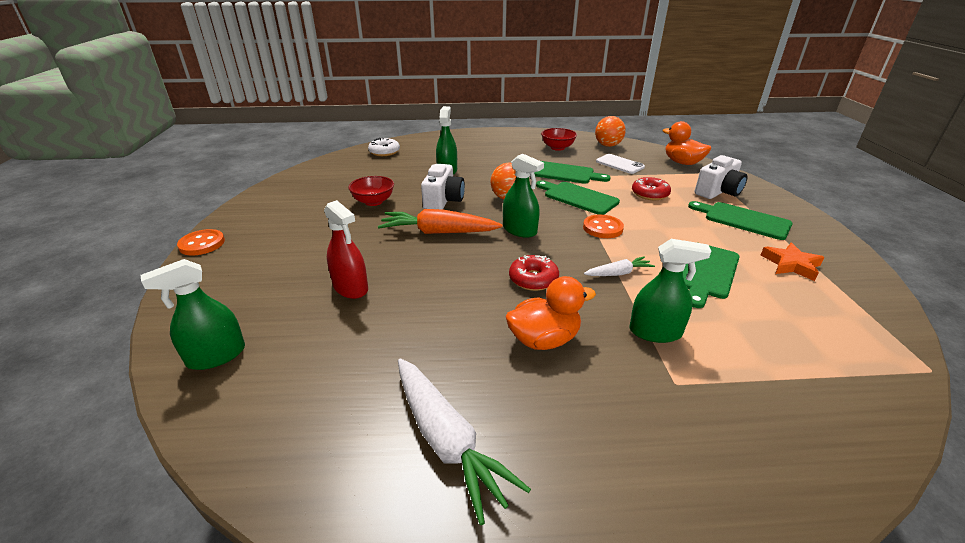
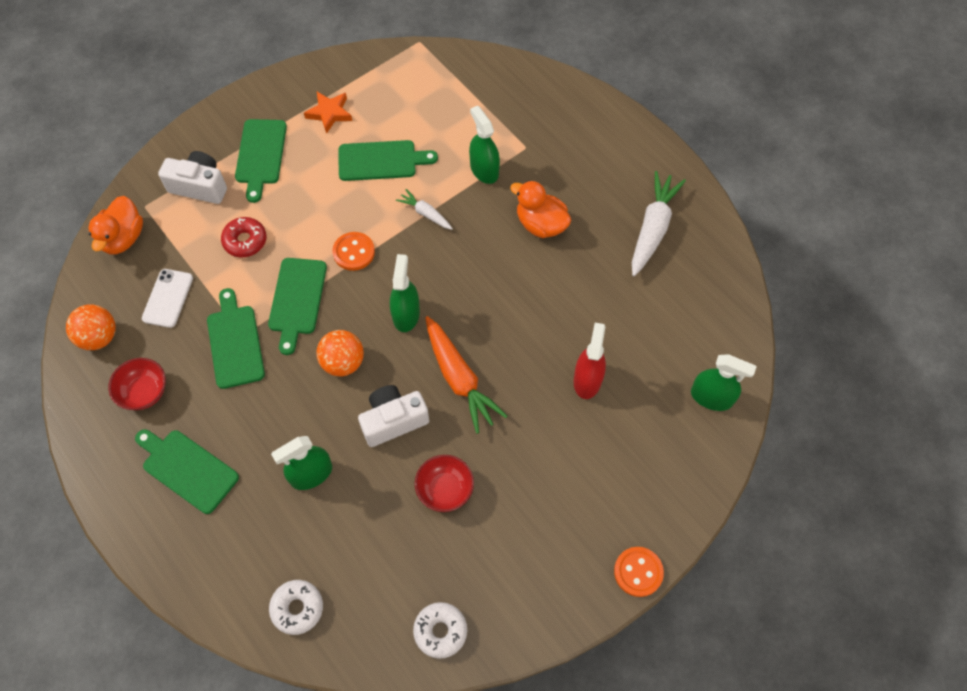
camera: 125 degrees left, 30 degrees up
(307, 177) = (440, 631): none -> white donut
(496, 147) = (187, 469): none -> green cutting board
(533, 279) = (477, 264): red donut -> none

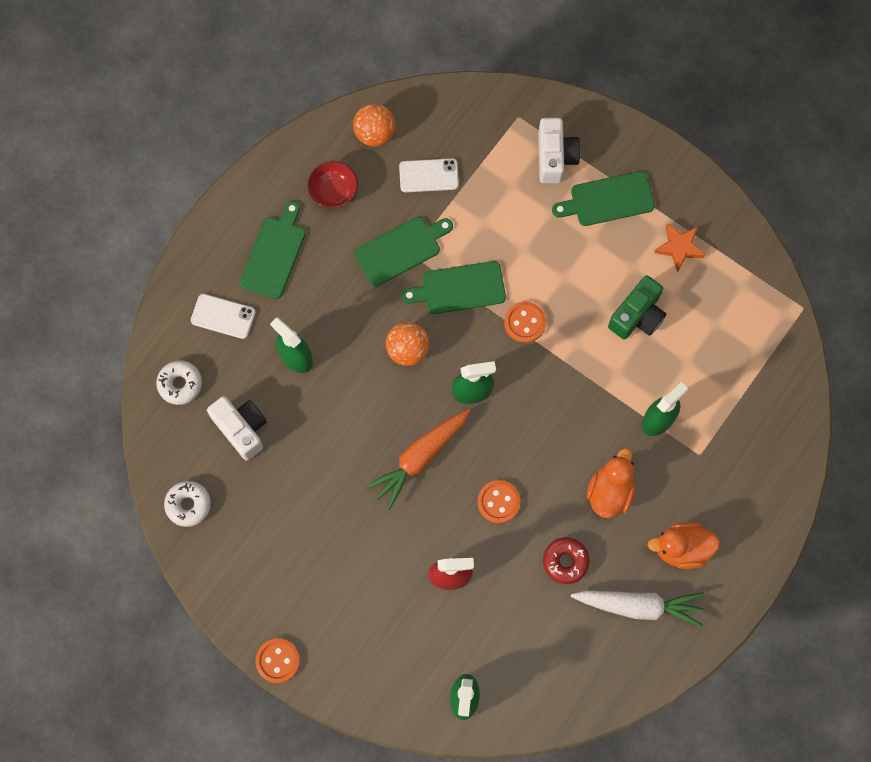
camera: 75 degrees right, 10 degrees up
(123, 238) = (479, 112): orange duck -> orange duck (681, 549)
(236, 541) = (223, 316): none -> white phone
(245, 241) = (507, 220): red donut -> red donut (565, 561)
(381, 161) = (637, 316): green cutting board -> green camera
(393, 420) = (363, 411): white camera -> white camera (241, 429)
(425, 213) = (588, 377): white carrot -> none
(445, 489) = (310, 475): red bowl -> none
(524, 319) = (498, 502): none -> orange button

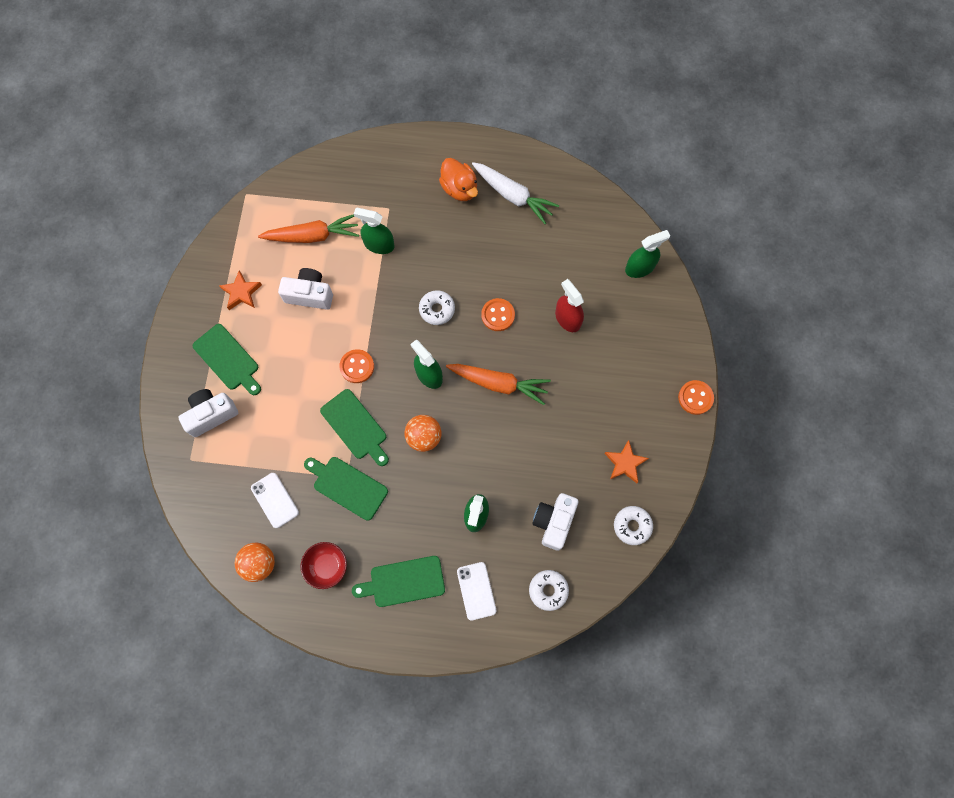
camera: 120 degrees left, 0 degrees up
(255, 538) = (625, 463): none -> orange star
(543, 440) = (437, 309): none -> white donut
(565, 561) = (512, 253): red donut -> none
(610, 492) = (448, 249): orange duck -> none
(637, 316) = (309, 294): green camera -> white camera
(638, 606) = (513, 196): white carrot -> white carrot turned 150 degrees clockwise
(709, 354) = (313, 236): none -> orange carrot

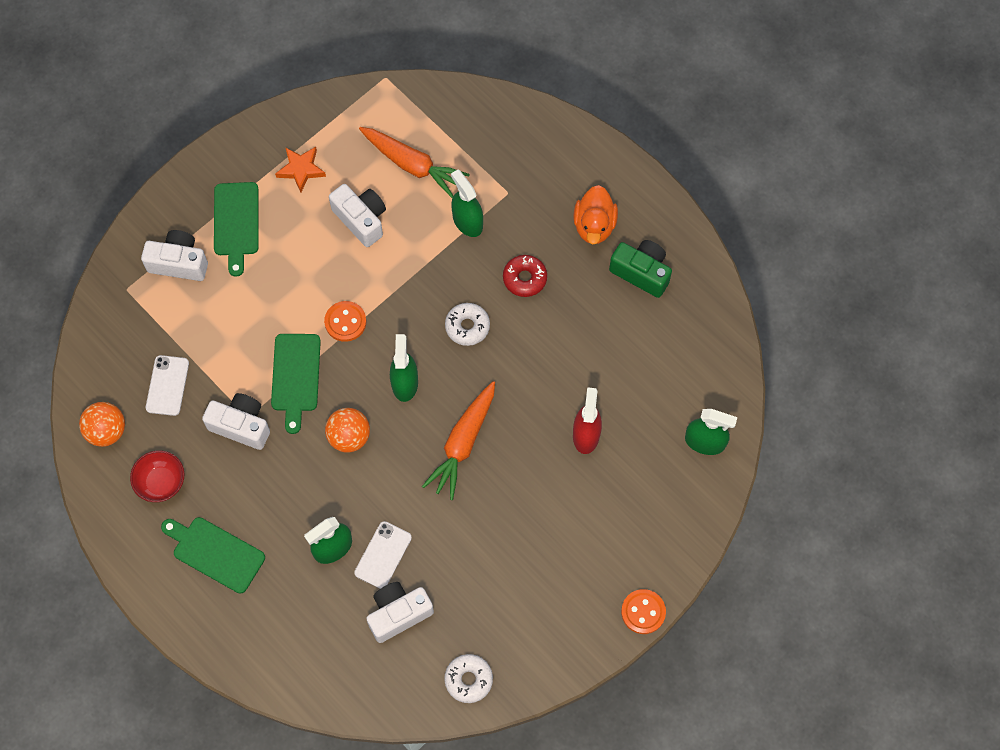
camera: 40 degrees right, 5 degrees down
(347, 486) = (241, 425): green cutting board -> white camera
(446, 253) = (524, 278): none -> red donut
(476, 591) = (272, 616): white phone -> white phone (383, 555)
(498, 315) = (521, 378): orange button -> none
(498, 383) = (463, 443): orange carrot -> orange carrot turned 60 degrees clockwise
(513, 196) = (641, 272): white carrot -> green camera
(548, 590) = (337, 671): white donut -> none
(625, 463) = (516, 616): orange star -> none

